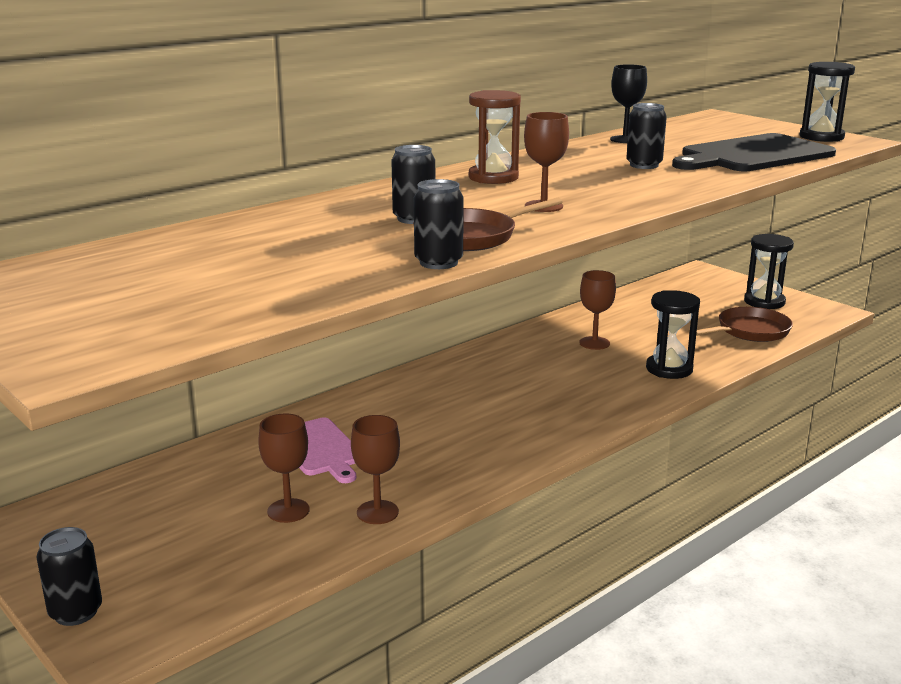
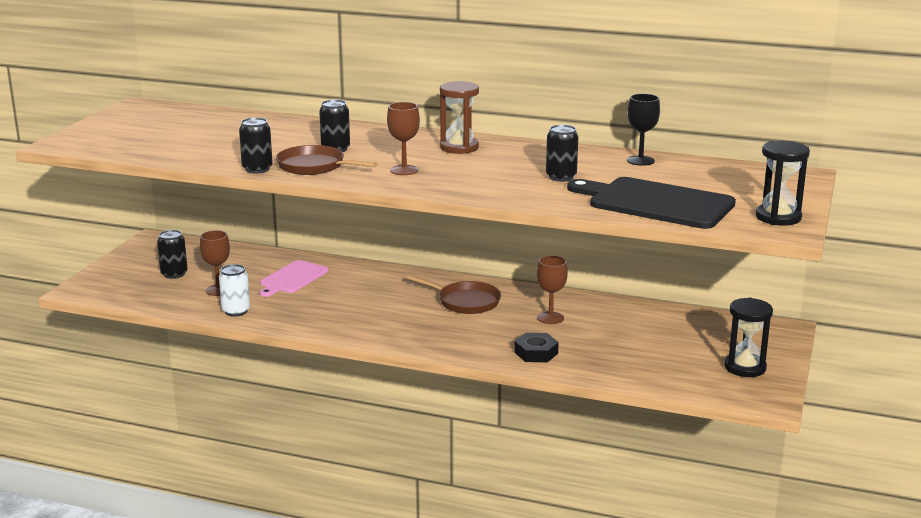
camera: 60 degrees right, 0 degrees up
(76, 612) = (96, 275): black can -> black can (174, 274)
(377, 512) = (236, 311): brown goblet -> white can
(669, 369) = (536, 353): black hourglass -> black nut
(750, 331) = (661, 371): brown pan -> brown pan (465, 302)

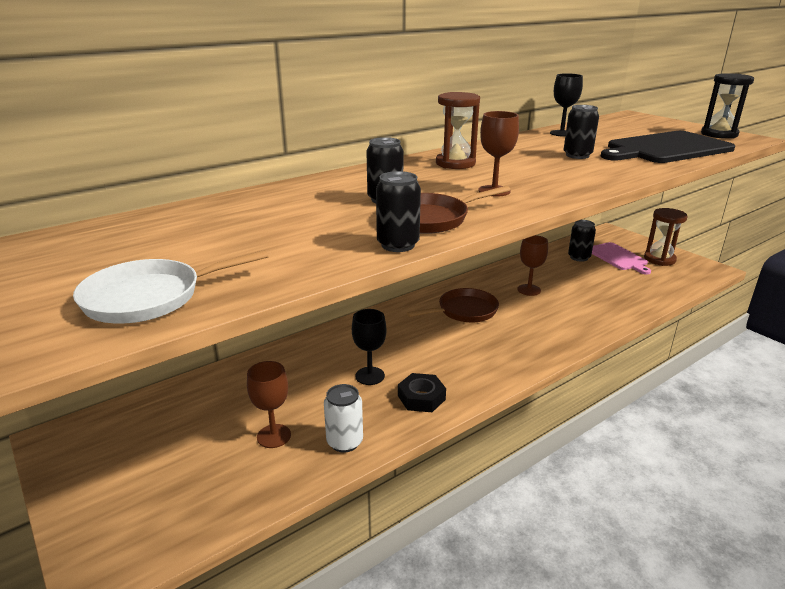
camera: 55 degrees left, 5 degrees up
(127, 145) = (150, 297): none -> white pan
(174, 274) = (182, 456): black can -> black can (579, 257)
(292, 278) = (308, 377): pink cutting board -> pink cutting board (618, 257)
(319, 296) = (370, 376): none -> black goblet
(536, 353) = (586, 315): black nut -> black nut (421, 397)
(745, 367) = (659, 259): black hourglass -> brown hourglass

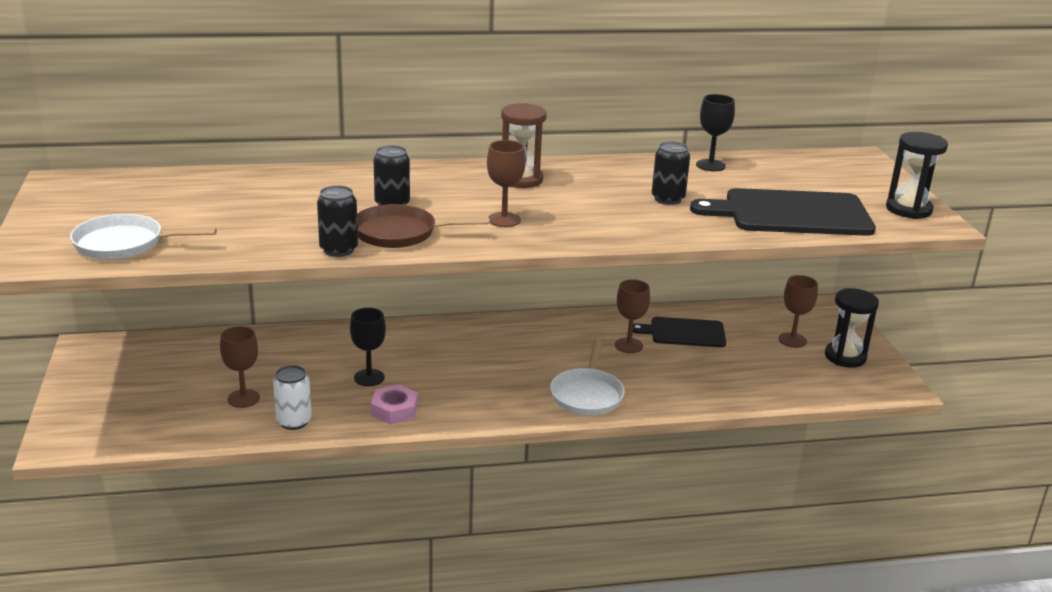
camera: 25 degrees right, 0 degrees up
(421, 397) = (394, 410): black nut -> pink nut
(464, 311) = (529, 346): brown pan -> none
(547, 334) = (587, 394): none -> white pan
(551, 271) = (684, 332): none -> black cutting board
(579, 257) = (741, 326): black can -> none
(618, 257) = (792, 340): pink cutting board -> brown goblet
(659, 259) = (845, 357): brown hourglass -> black hourglass

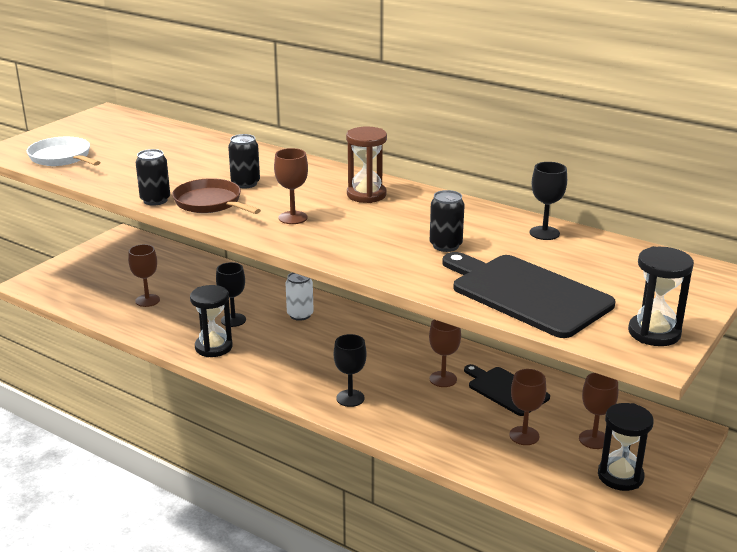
camera: 45 degrees right, 0 degrees up
(294, 422) = (149, 327): white can -> white can (300, 315)
(394, 410) = (213, 347): pink nut -> black hourglass
(587, 394) = (350, 398): white pan -> black goblet
(749, 360) = (524, 436): none -> brown goblet

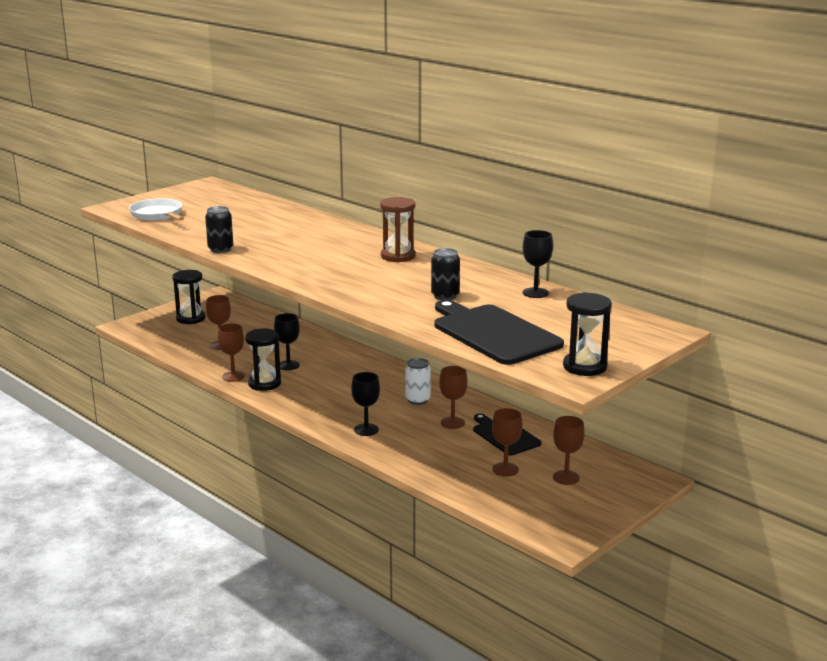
camera: 10 degrees right, 5 degrees down
(210, 203) = (265, 254): brown pan -> none
(245, 183) = (300, 242): black can -> none
(293, 218) = (327, 268): brown goblet -> brown goblet (233, 376)
(300, 315) = (347, 366): white can -> white can (417, 400)
(620, 476) = (576, 505): black hourglass -> black hourglass (191, 318)

